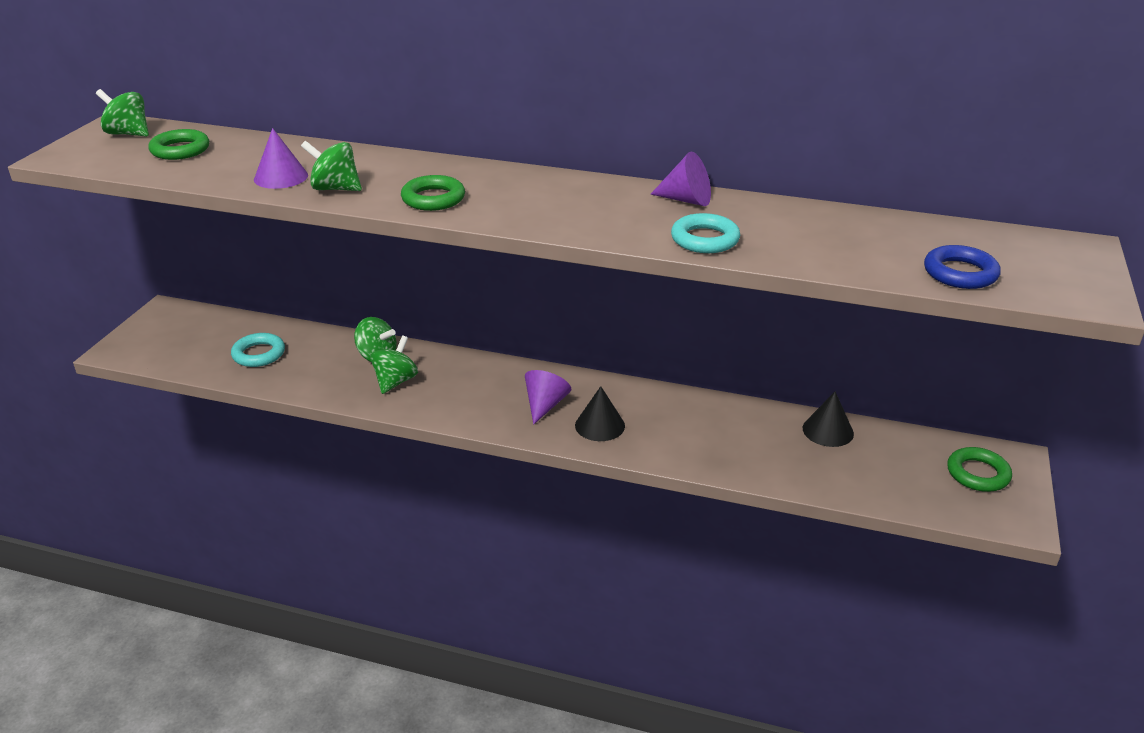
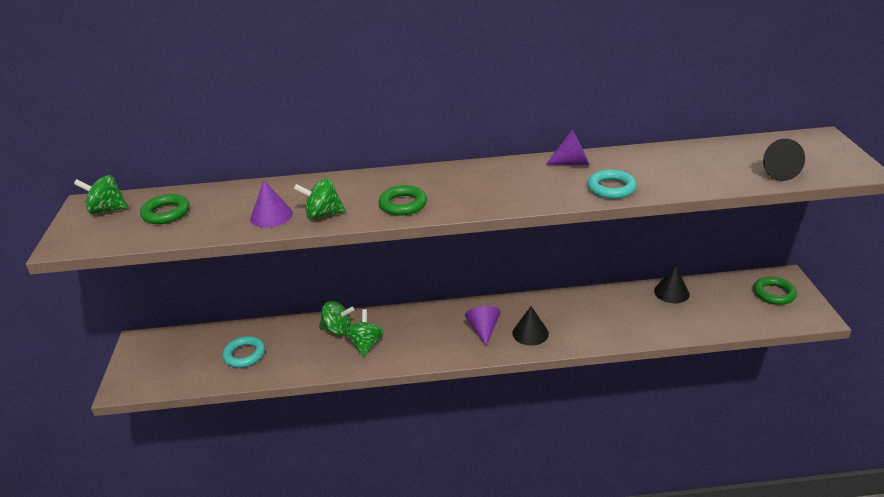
camera: 20 degrees left, 0 degrees up
(960, 273) = (777, 172): blue ring -> black cone

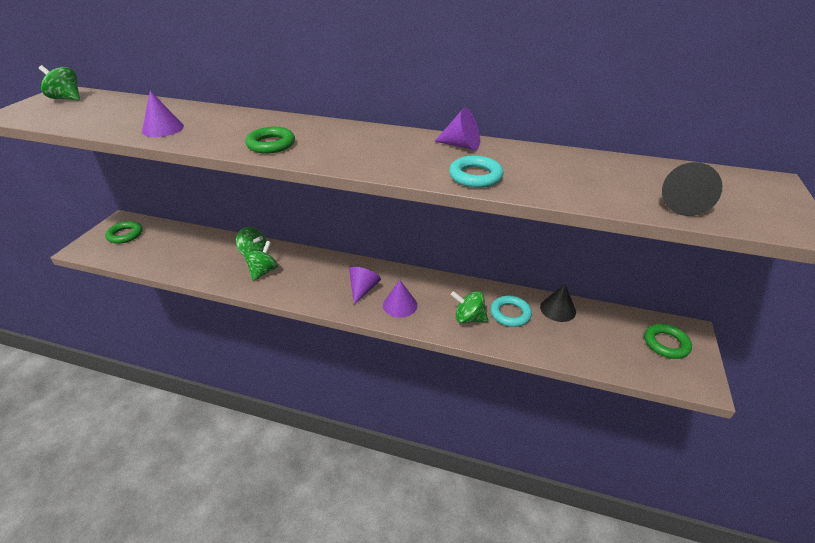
camera: 20 degrees right, 5 degrees up
(166, 213) = (98, 109): green ring -> green ring (125, 235)
(244, 355) = (175, 251): turquoise ring -> turquoise ring (510, 314)
(323, 214) = (200, 137): green spinning top -> green spinning top (468, 318)
(530, 333) = (400, 305): black cone -> purple cone

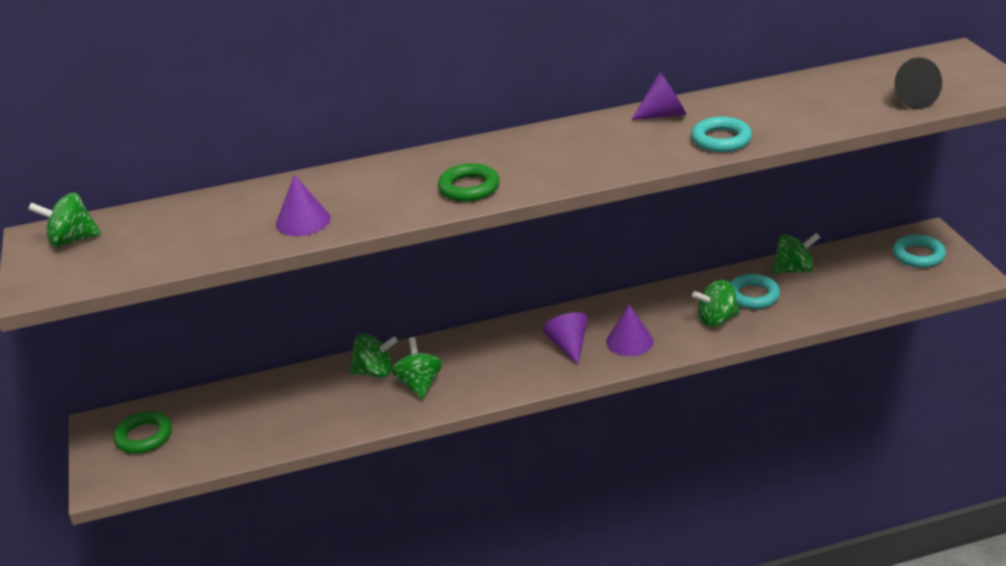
camera: 30 degrees left, 5 degrees down
(558, 309) = (794, 269): black cone -> green spinning top
(666, 343) = (918, 255): green ring -> turquoise ring

